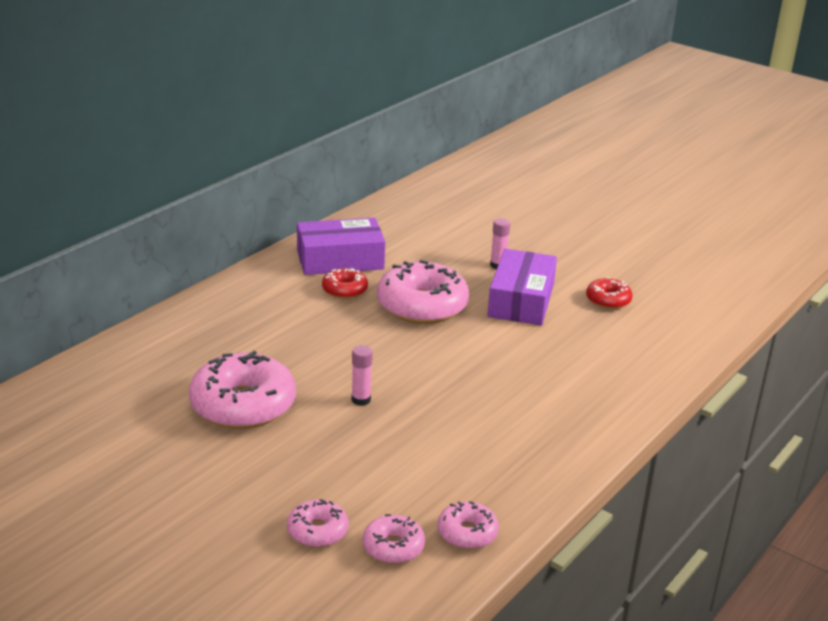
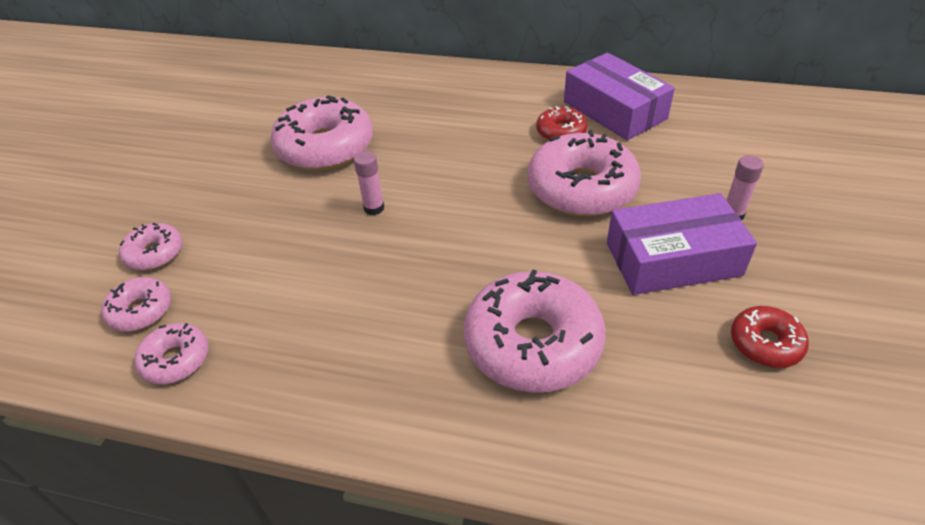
camera: 70 degrees right, 15 degrees up
(557, 373) = (533, 343): none -> pink donut

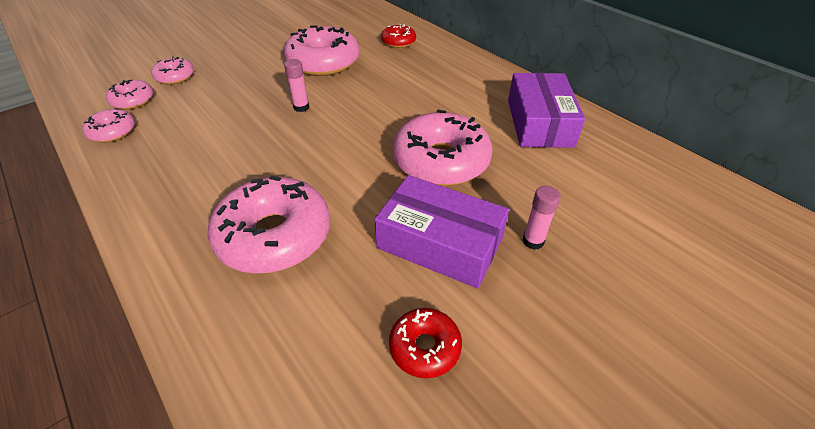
camera: 35 degrees right, 0 degrees up
(561, 132) = (478, 119): red donut -> red donut (398, 42)

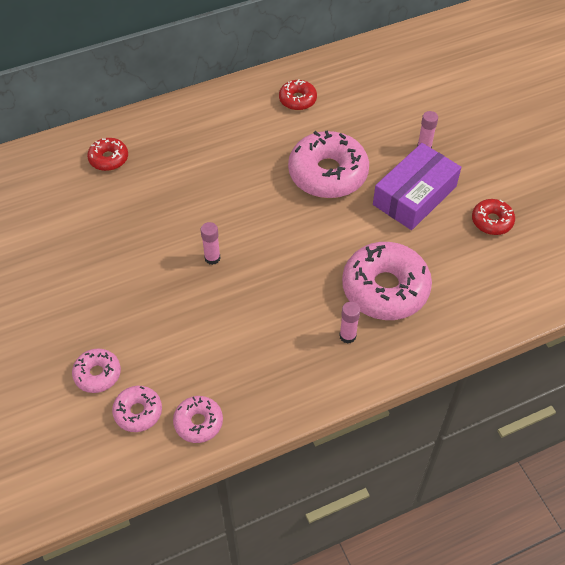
camera: 75 degrees left, 10 degrees up
(202, 213) = (347, 336): none -> pink glue stick
(323, 62) = (126, 230): pink donut -> none
(539, 122) = (297, 100): purple box -> red donut

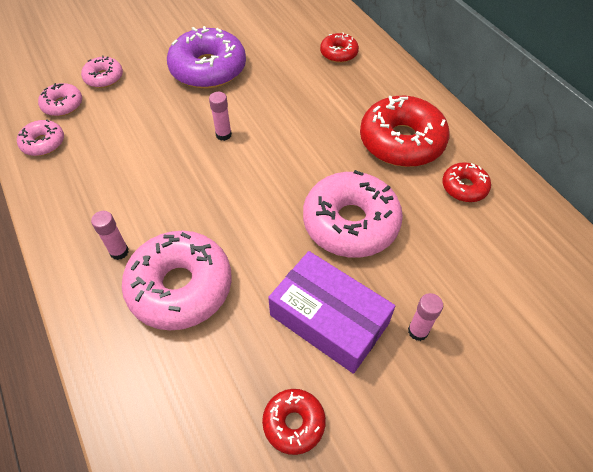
camera: 85 degrees right, 0 degrees up
(106, 271) = (208, 69): none -> purple donut
(241, 129) = (401, 141): none -> red donut

